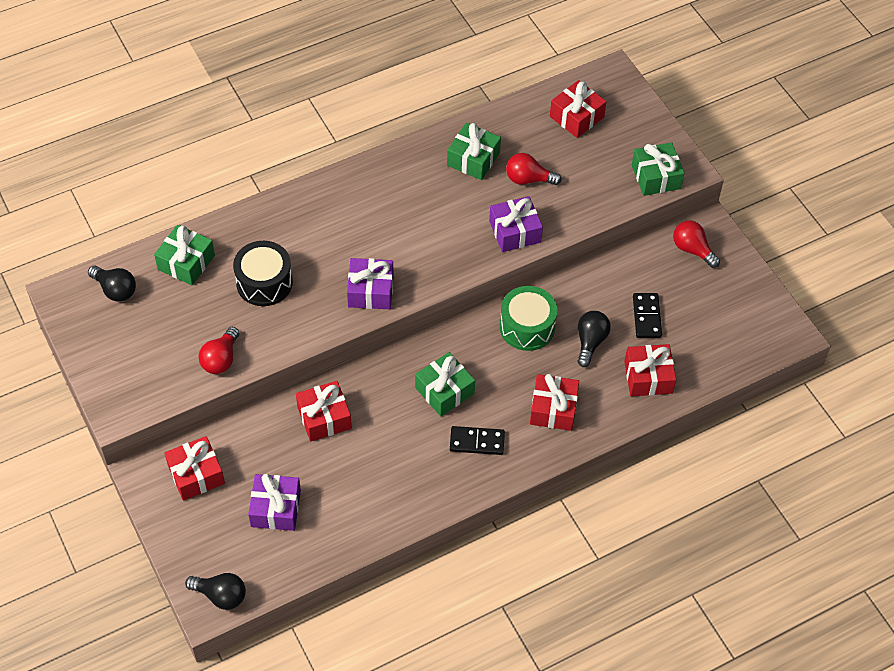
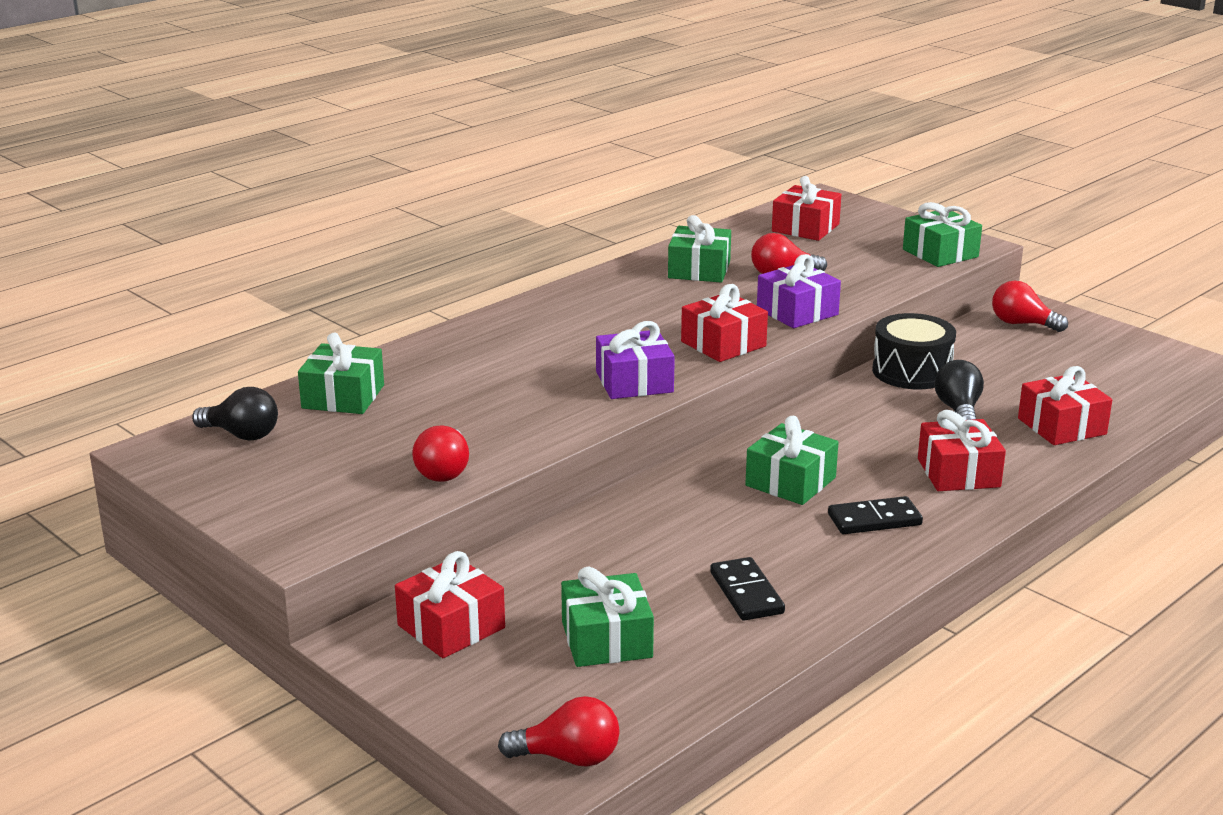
camera: 15 degrees left, 30 degrees down
(221, 595) = (568, 757): black light bulb -> red light bulb
(264, 282) = (472, 397): black drum -> black drum (911, 371)
(276, 508) = (606, 639): purple gift -> green gift
(324, 417) = (627, 535): red gift -> red gift (723, 344)
(527, 327) = (862, 411): green drum -> none
(646, 317) = (1013, 380): black domino -> black domino (746, 593)

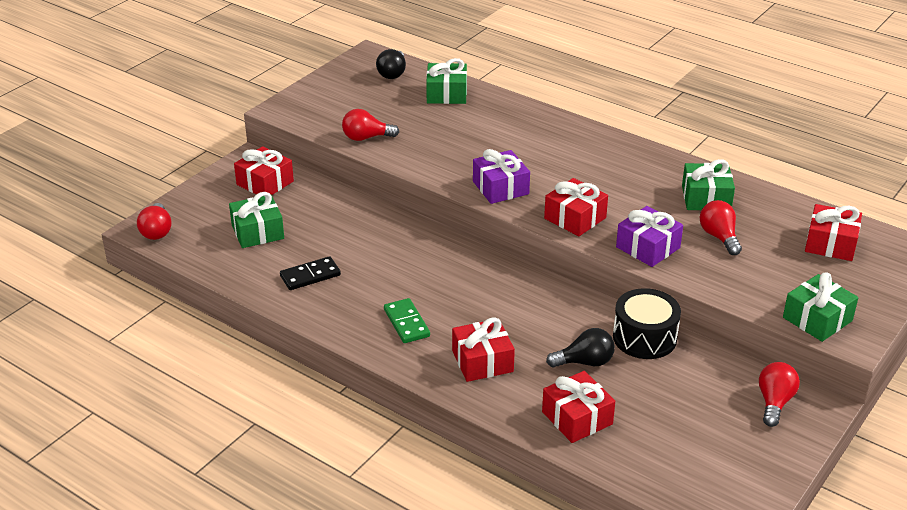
camera: 80 degrees right, 10 degrees up
(790, 482) = (448, 285): green gift -> none
(874, 519) = (406, 323): black domino -> green domino

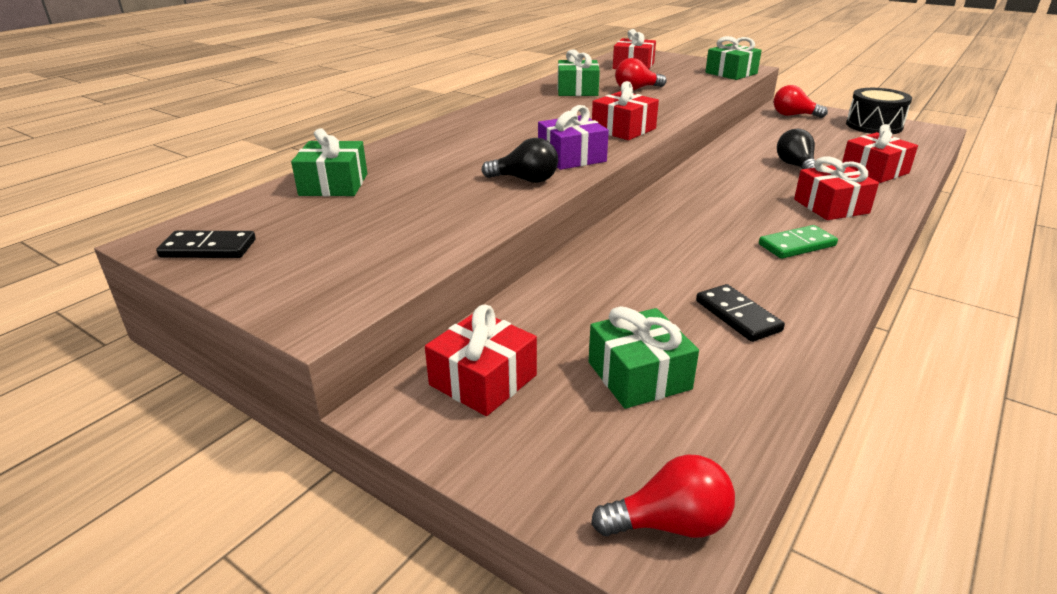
camera: 90 degrees left, 5 degrees down
(357, 69) = (208, 249): none -> black domino
(366, 138) = (442, 234): red light bulb -> none
(393, 73) = (245, 220): black light bulb -> black light bulb (525, 180)
(644, 337) = (745, 146): black drum -> black drum (874, 126)
(648, 247) = (662, 108): purple gift -> none

